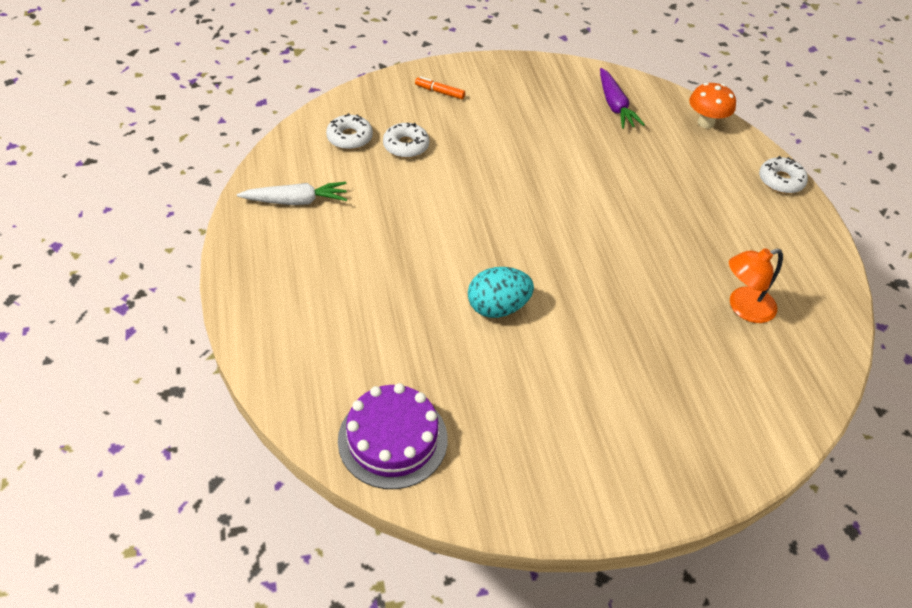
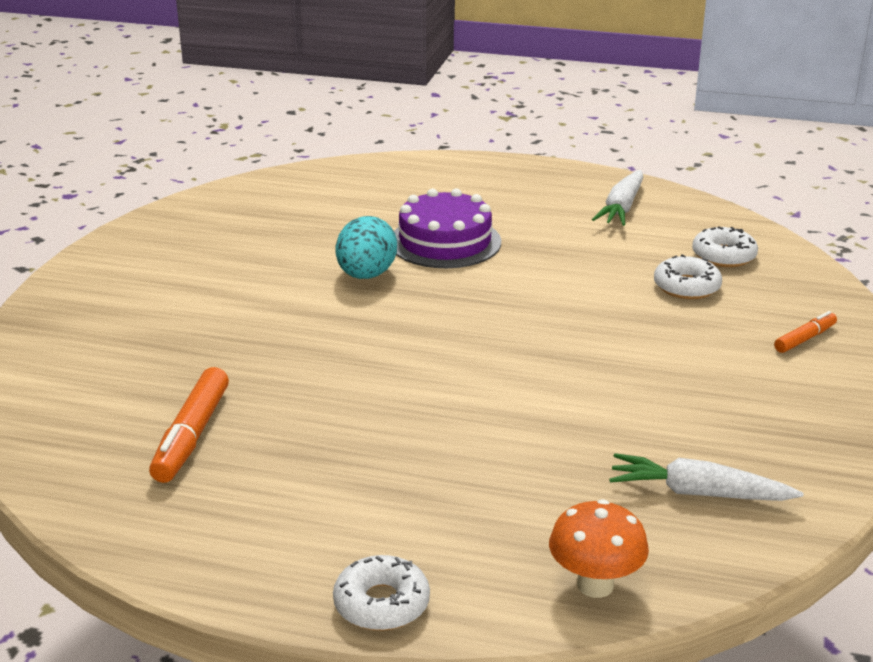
camera: 120 degrees right, 20 degrees down
(392, 439) = (274, 195): purple cake -> purple cake (445, 242)
(615, 105) = (698, 493): purple carrot -> white carrot
(743, 308) = (192, 435): orange lamp -> orange marker

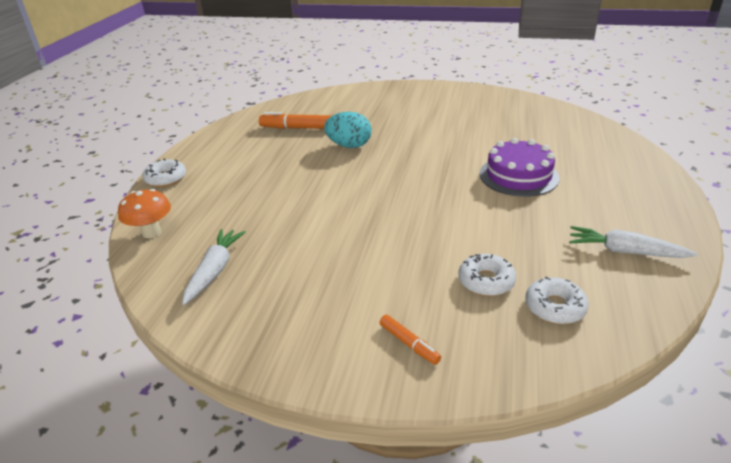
camera: 90 degrees right, 5 degrees up
(366, 275) = (461, 154): turquoise egg -> turquoise egg (349, 145)

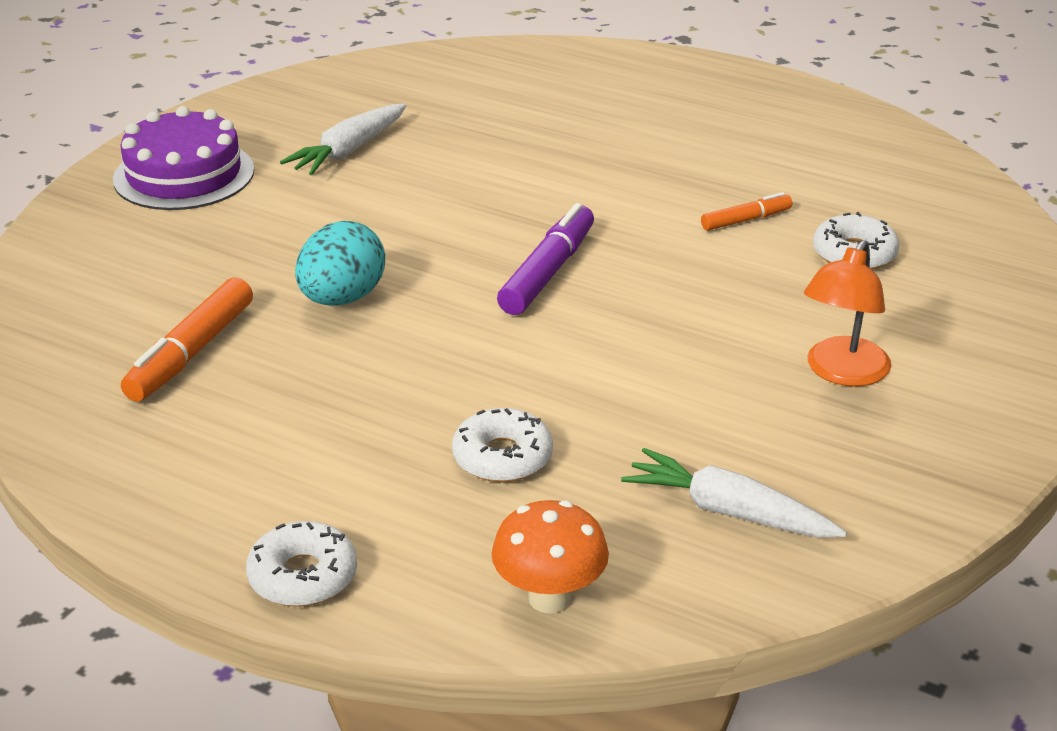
camera: 75 degrees left, 0 degrees up
(349, 292) = (842, 373): none -> orange lamp
(398, 186) = (547, 272): none -> purple marker
(409, 343) = (969, 341): orange marker -> orange marker (745, 220)
(518, 176) = (586, 159): purple cake -> purple cake (184, 174)
(555, 307) = (924, 220): white donut -> white donut (502, 457)
(625, 251) = (826, 141): white carrot -> white carrot (348, 151)

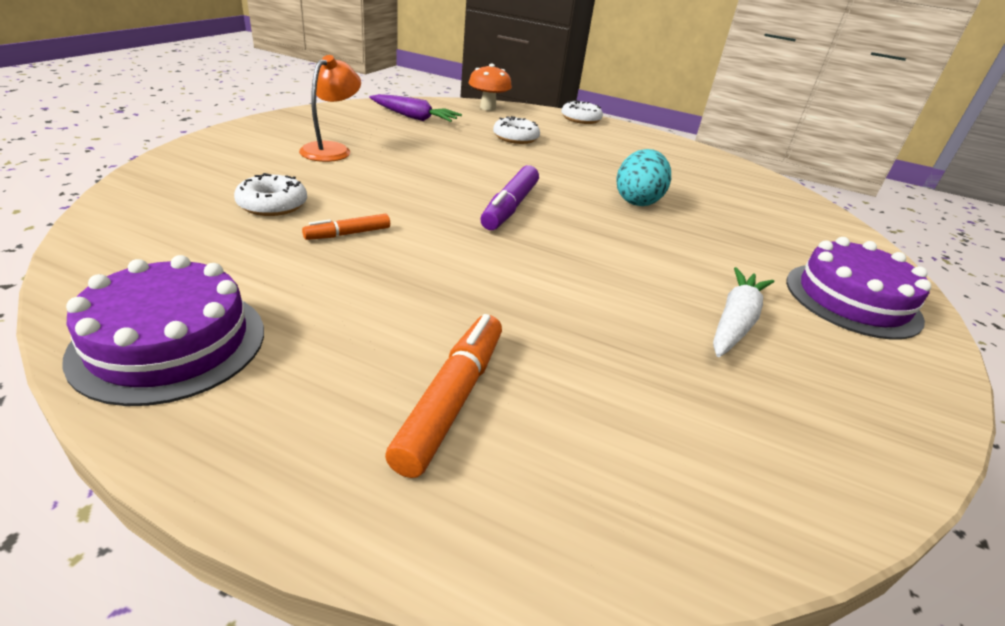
camera: 170 degrees right, 0 degrees up
(191, 353) = (697, 182): orange marker -> orange marker (451, 400)
(729, 512) = (414, 117): white carrot -> purple carrot
(835, 125) = (170, 342): none -> purple cake

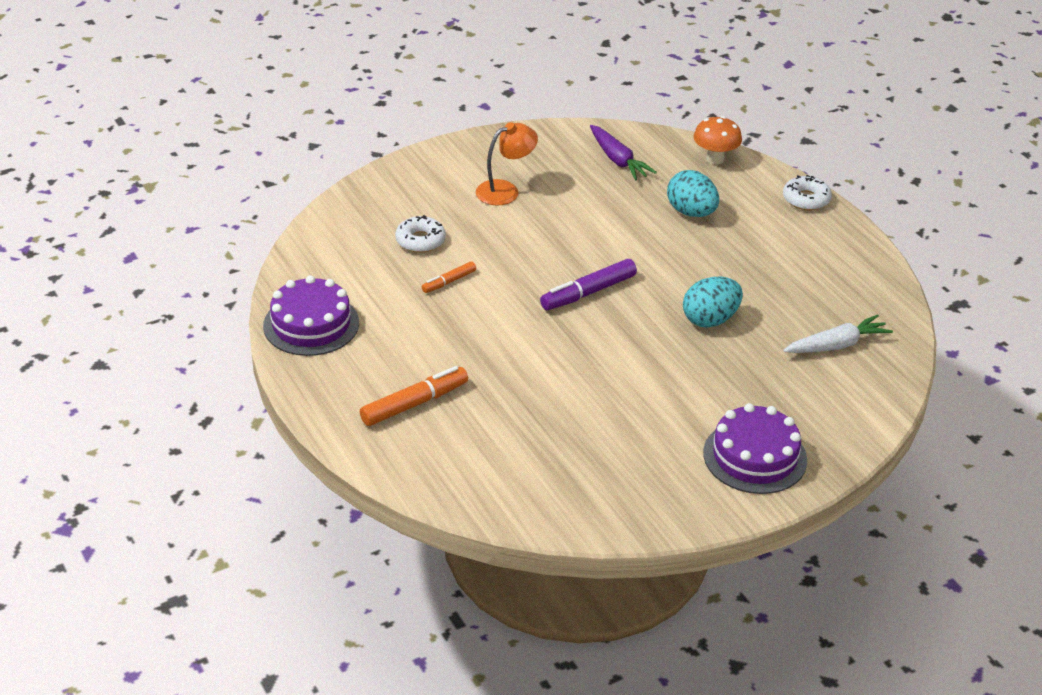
camera: 40 degrees right, 5 degrees up
(348, 234) = (449, 282): orange marker -> orange marker turned 45 degrees counterclockwise
(515, 138) = (691, 212): white donut -> turquoise egg
(735, 322) = (633, 433): white carrot -> white carrot (836, 345)

